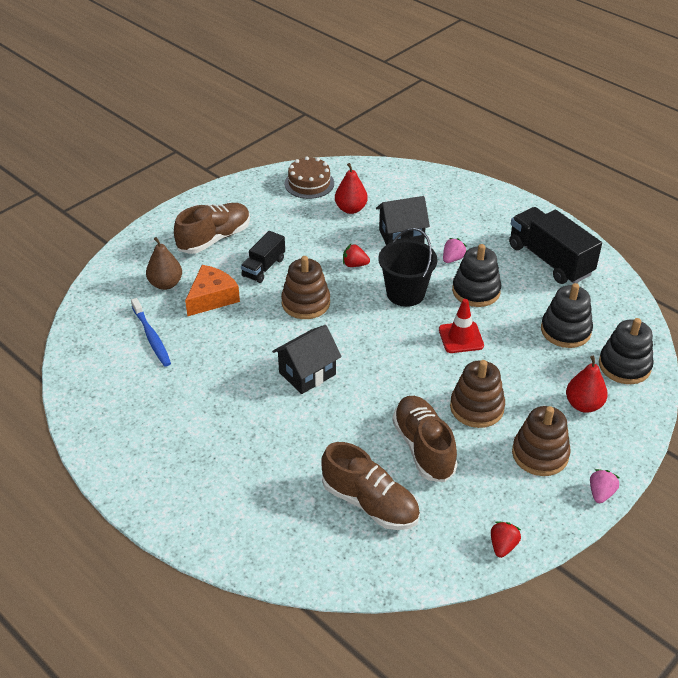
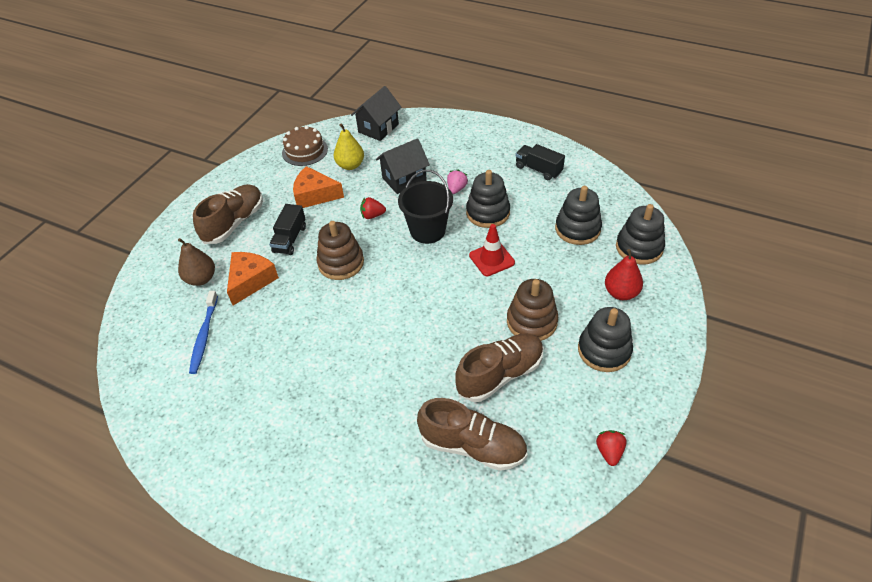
camera: 15 degrees left, 5 degrees up
(152, 337) = (204, 336): blue toothbrush -> blue toothbrush turned 45 degrees clockwise
(303, 230) = (315, 195): none -> orange cheese
(307, 373) = (366, 332): black house -> black house (378, 128)
(351, 209) = (350, 165): red pear -> yellow pear
(423, 448) = (500, 375): brown shoe -> brown shoe turned 90 degrees clockwise
(540, 454) = (604, 350): brown stacking toy -> black stacking toy
(550, 260) = (538, 169): black truck -> black truck, size x0.57
(601, 493) = (671, 372): pink strawberry -> none

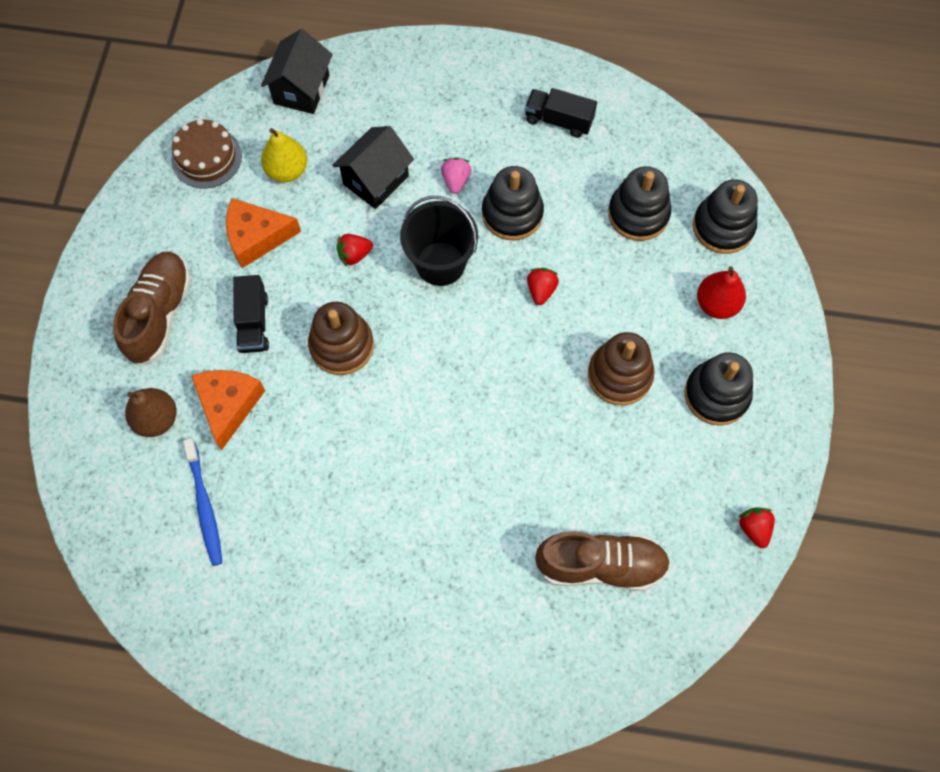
camera: 20 degrees left, 20 degrees up
(491, 259) = (541, 290): red traffic cone -> red strawberry
(500, 375) = (603, 461): brown shoe -> none

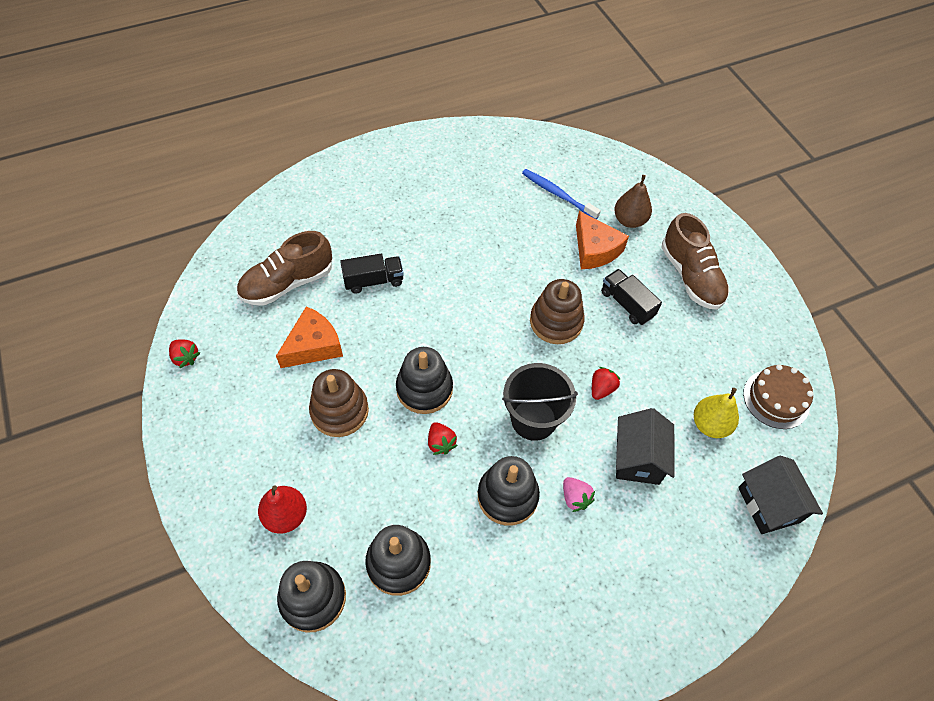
camera: 145 degrees right, 10 degrees down
(256, 237) = (681, 361): orange cheese -> orange cheese (313, 346)
(558, 120) = (530, 620): black truck -> black truck (373, 281)
(716, 395) = (254, 438): black stacking toy -> black stacking toy (424, 389)

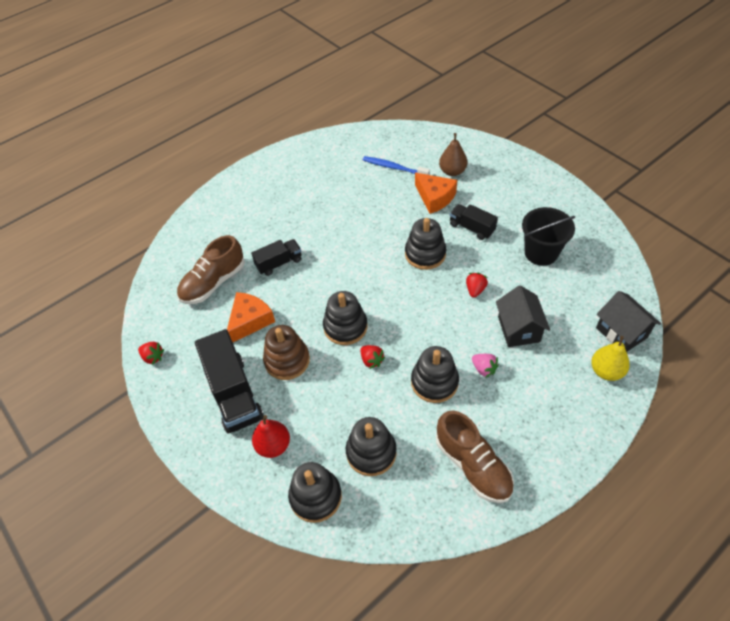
camera: 10 degrees left, 5 degrees down
(263, 434) = (234, 393): none -> black truck
(533, 419) = (433, 324): black bucket -> black bucket (541, 253)
(556, 322) = (425, 254): brown stacking toy -> black stacking toy
(691, 276) = (510, 197): brown shoe -> brown shoe (473, 465)
(710, 425) = (560, 292): yellow pear -> yellow pear (606, 371)
(776, 399) = (600, 261): brown cake -> none

